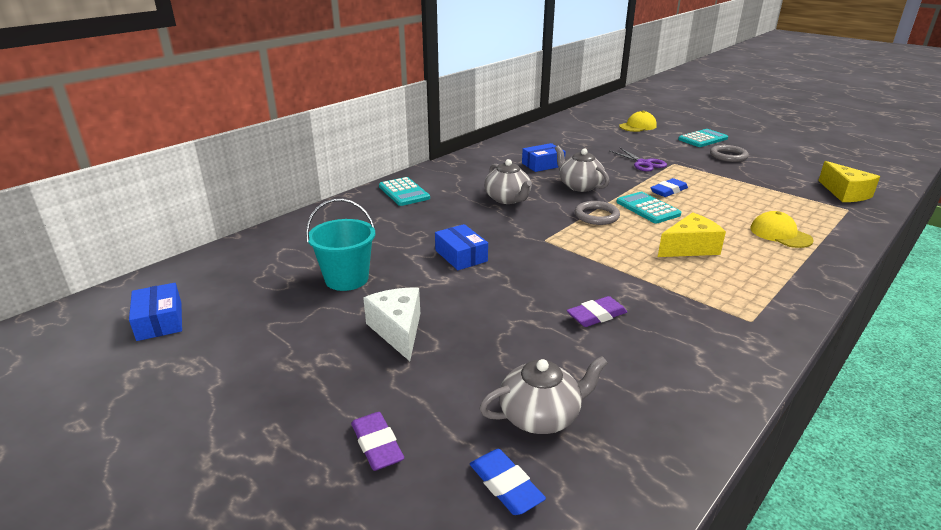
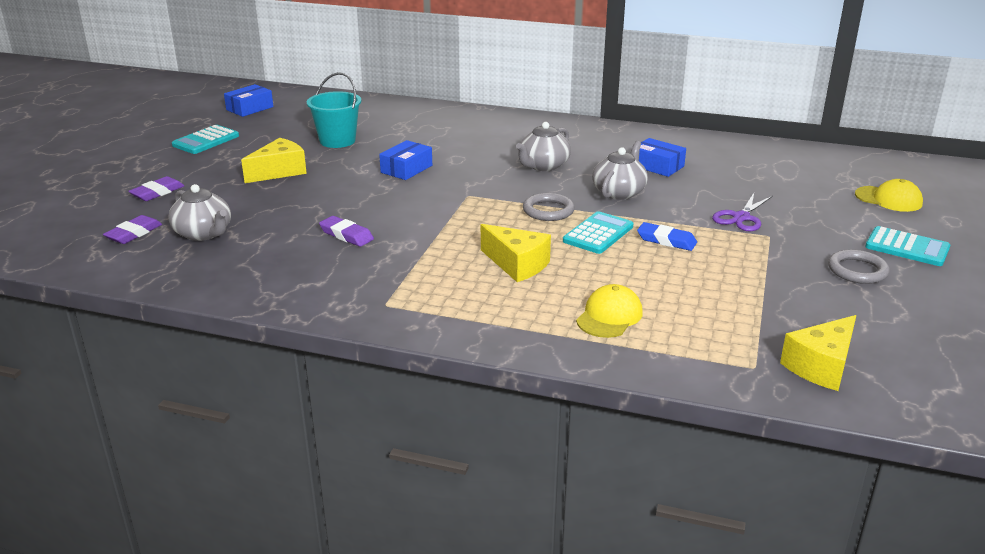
camera: 65 degrees right, 0 degrees up
(398, 330) = (279, 171): white cheese -> yellow cheese
(404, 192) = (508, 124): turquoise calculator -> turquoise calculator (206, 140)
(505, 485) = (134, 233): blue eraser -> purple eraser

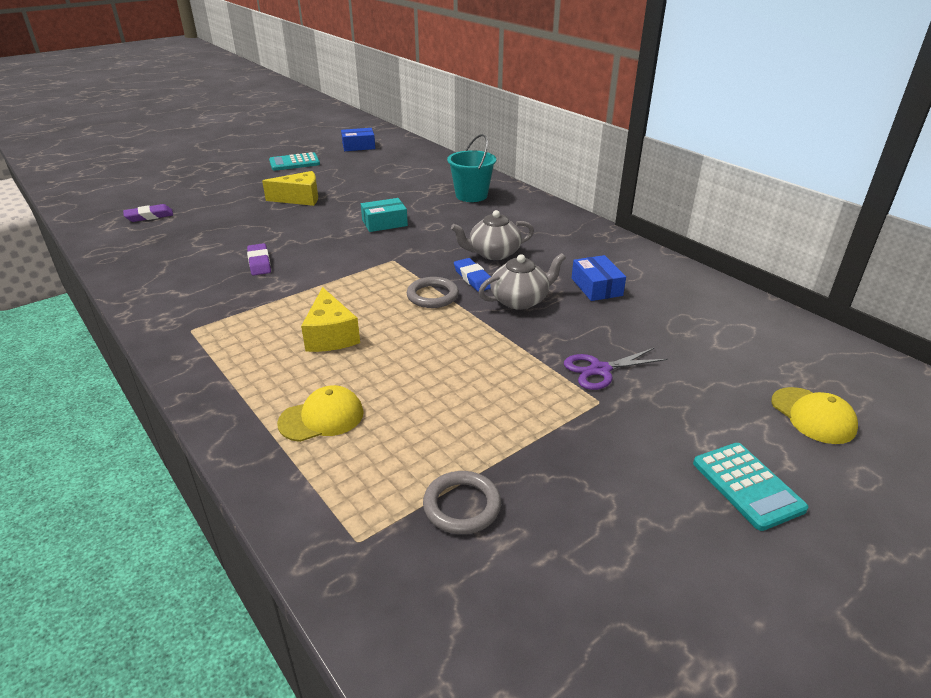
camera: 35 degrees right, 5 degrees up
(157, 192) = (208, 191): purple eraser -> none
(204, 233) = (183, 230): grey teapot -> none
(337, 141) = (374, 186): turquoise bucket -> turquoise bucket (471, 195)
(406, 169) = (384, 223): blue box -> turquoise box
(598, 234) = (439, 333): turquoise calculator -> none
(666, 240) = (488, 364): blue eraser -> blue eraser (473, 278)
(821, 366) = (423, 580): yellow cheese -> none
(857, 270) = (640, 486): grey ring -> grey ring (462, 506)

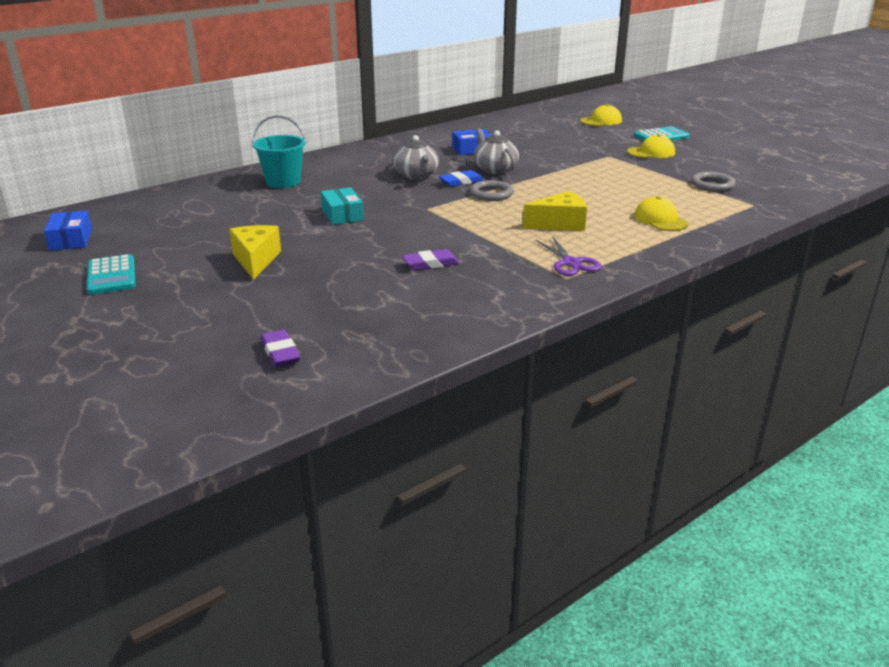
camera: 90 degrees left, 5 degrees down
(600, 370) = (577, 154): purple scissors -> purple scissors (571, 263)
(633, 455) = (651, 152): none -> yellow cap

